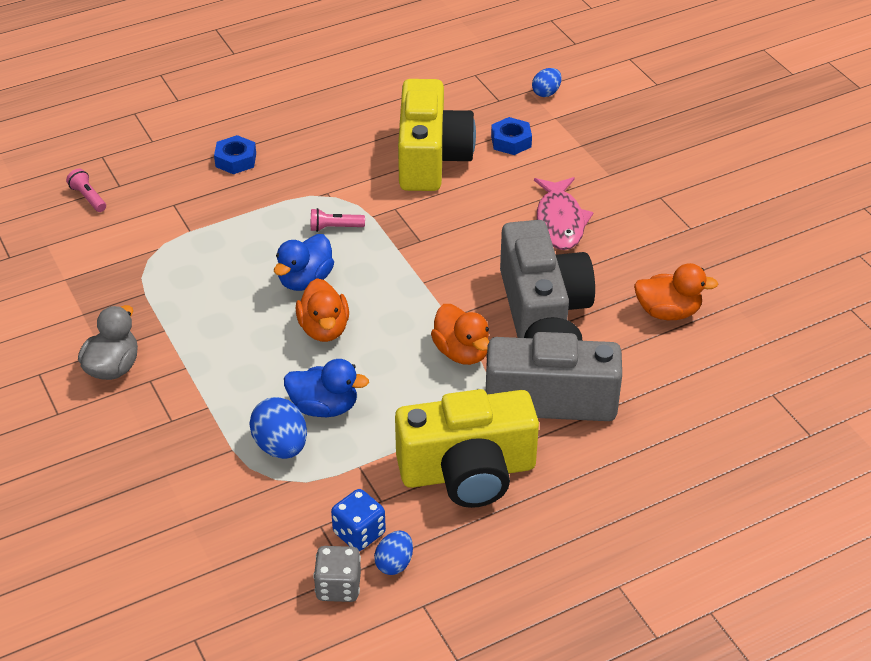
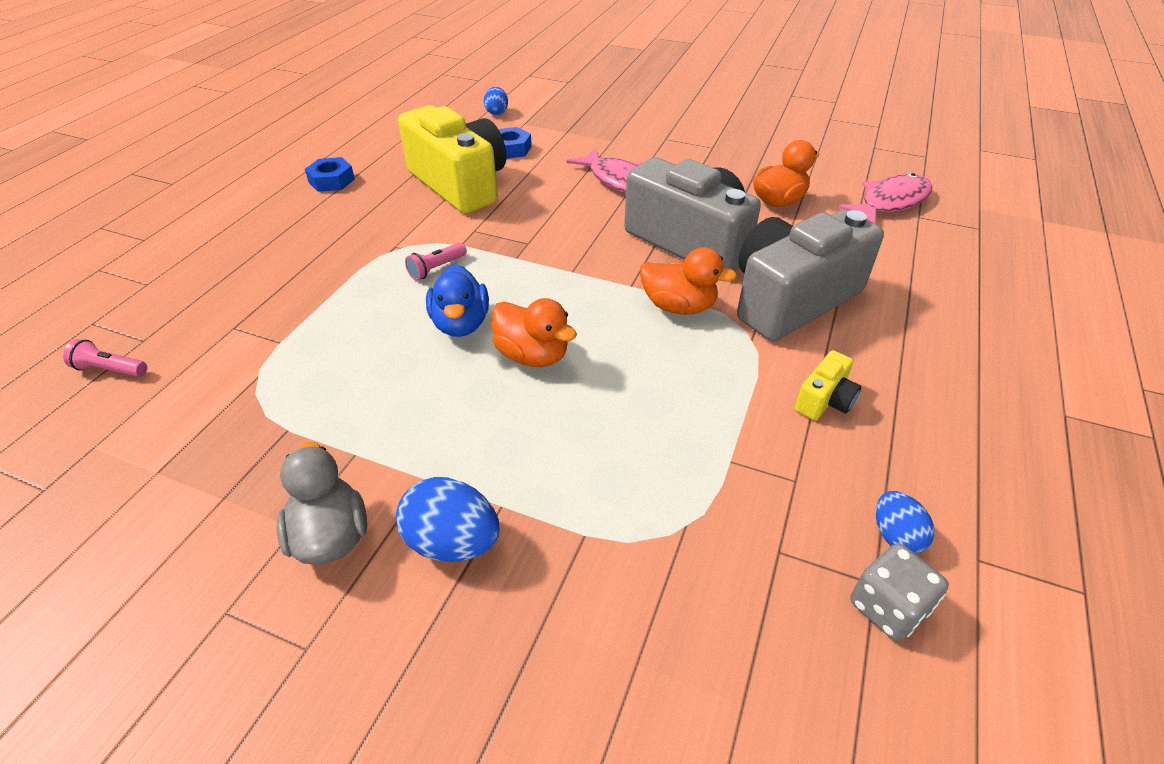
camera: 40 degrees left, 0 degrees up
(236, 160) = (267, 260): blue nut -> blue nut (331, 181)
(281, 446) = (632, 494): blue egg -> blue egg (453, 542)
(324, 407) = (624, 426): blue duck -> none
(359, 533) = (823, 530): blue dice -> none
(468, 472) = (824, 400): yellow camera -> yellow camera, size x0.42
(769, 368) = (890, 202): none -> pink fish

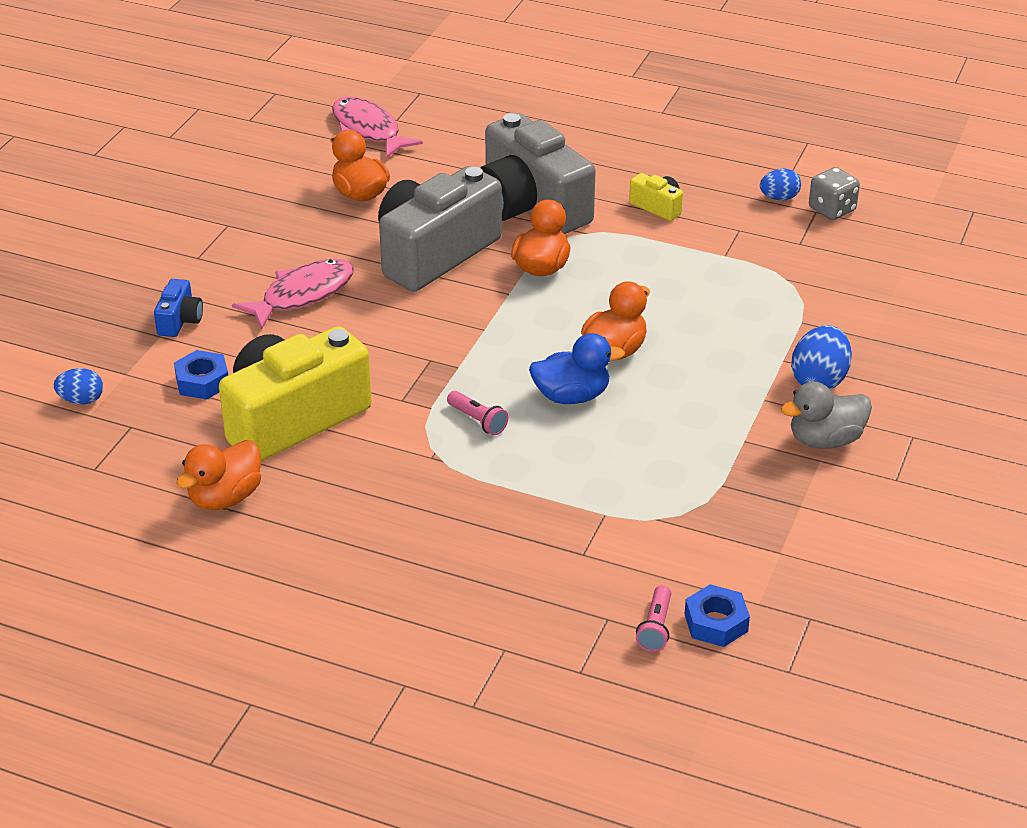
camera: 90 degrees left, 5 degrees down
(331, 181) = (267, 535): blue nut -> blue nut (716, 622)
(379, 164) = (225, 497): none -> orange duck
(584, 137) = (180, 320): none -> blue camera

